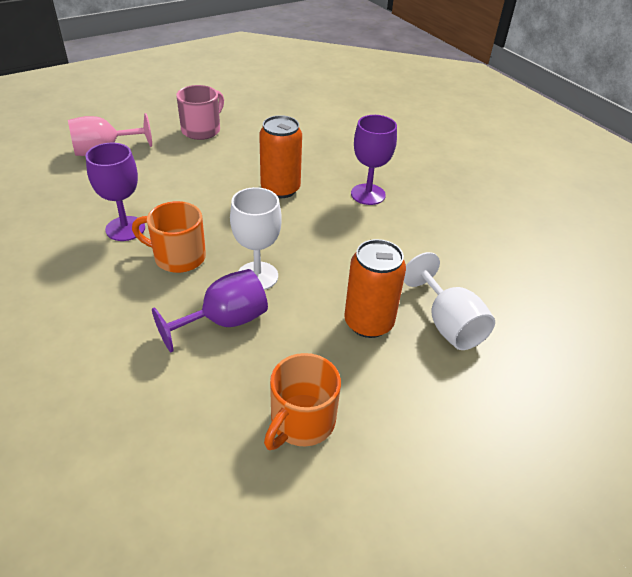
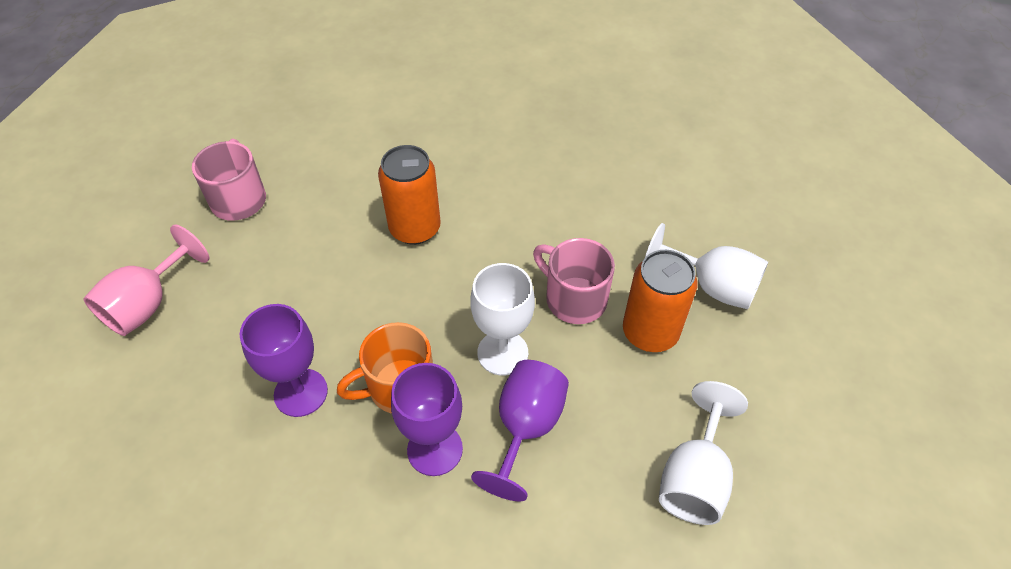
camera: 35 degrees left, 10 degrees up
(301, 422) = (694, 477): orange mug -> white goblet
(337, 275) = (574, 299): none -> pink mug
(368, 194) = (508, 180): purple goblet -> purple goblet (435, 449)

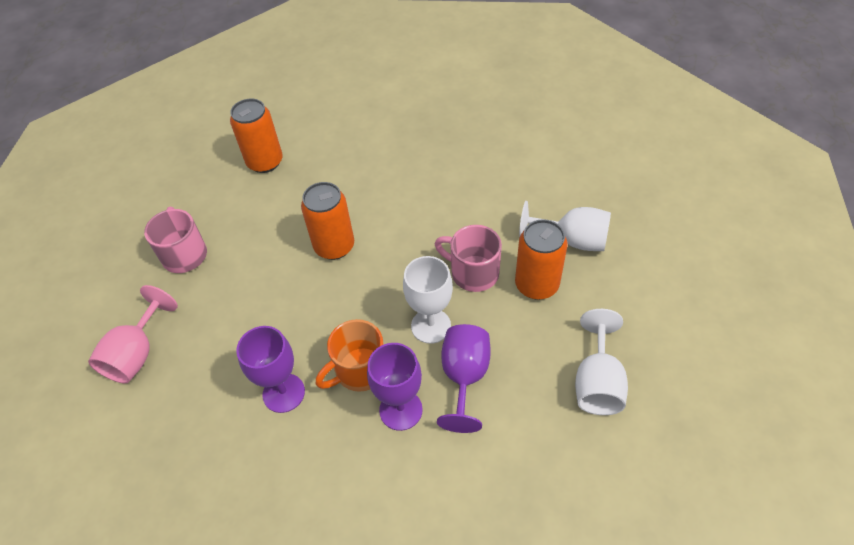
camera: 10 degrees left, 0 degrees up
(364, 111) = (265, 162): none -> orange can

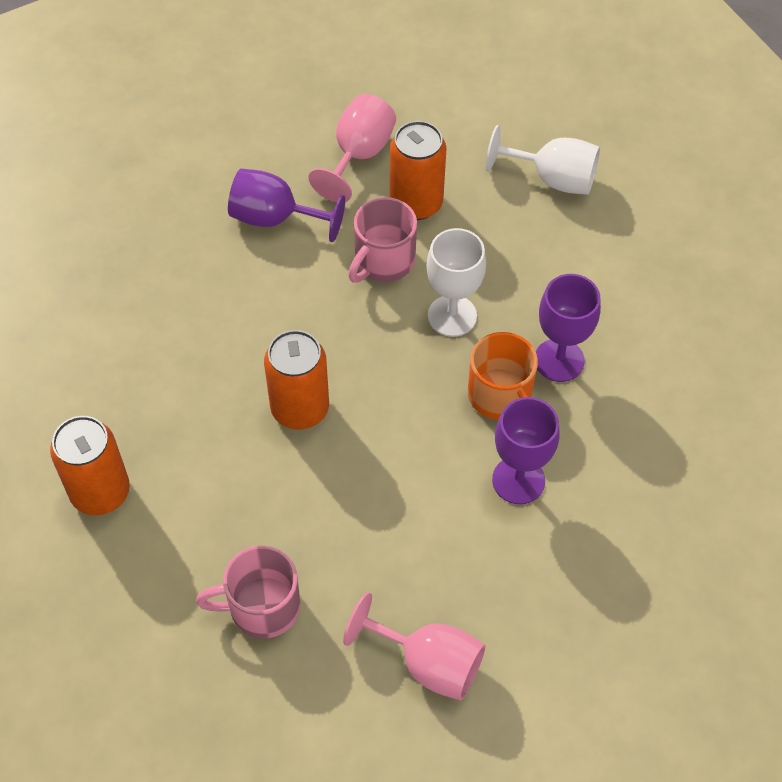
camera: 85 degrees left, 5 degrees up
(464, 377) = (527, 293): purple goblet -> purple goblet (275, 218)
(572, 240) = (358, 155): white goblet -> pink goblet

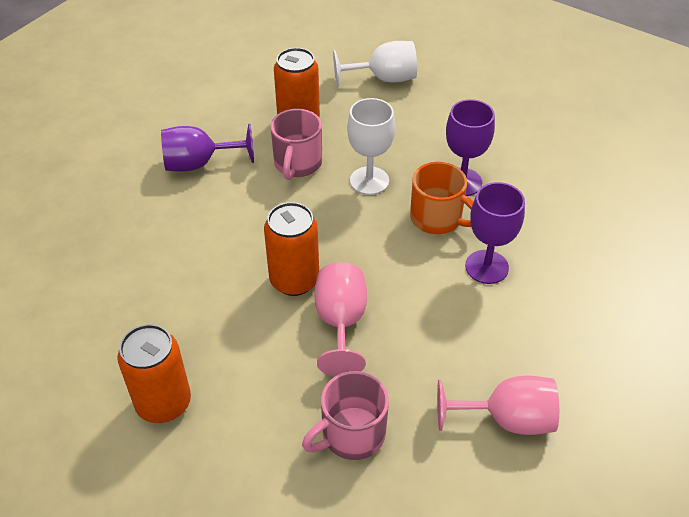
camera: 25 degrees left, 10 degrees down
(358, 155) = (238, 106): pink goblet -> pink goblet (340, 323)

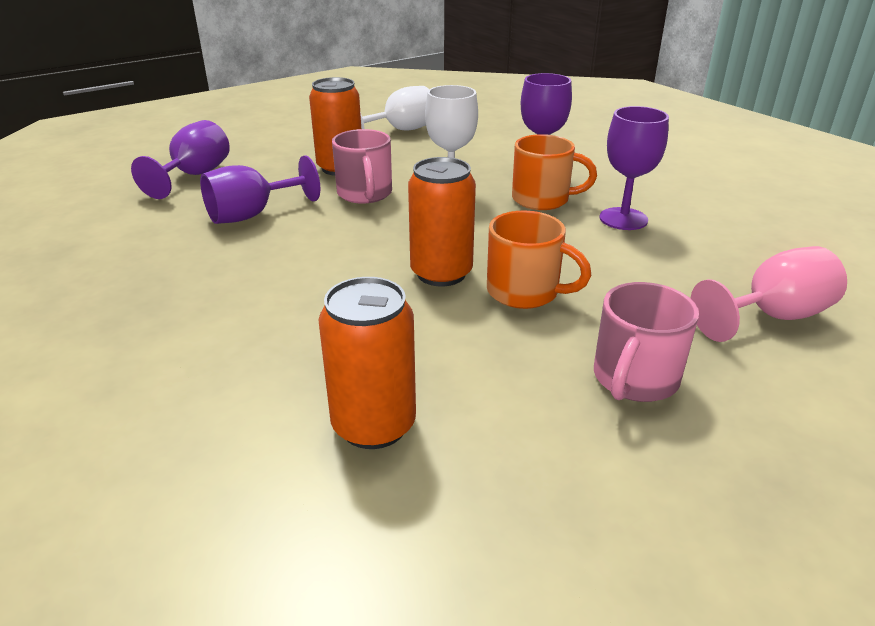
camera: 25 degrees left, 15 degrees down
(182, 97) = (195, 175): none -> purple goblet
(340, 323) = (525, 292): pink goblet -> orange mug

